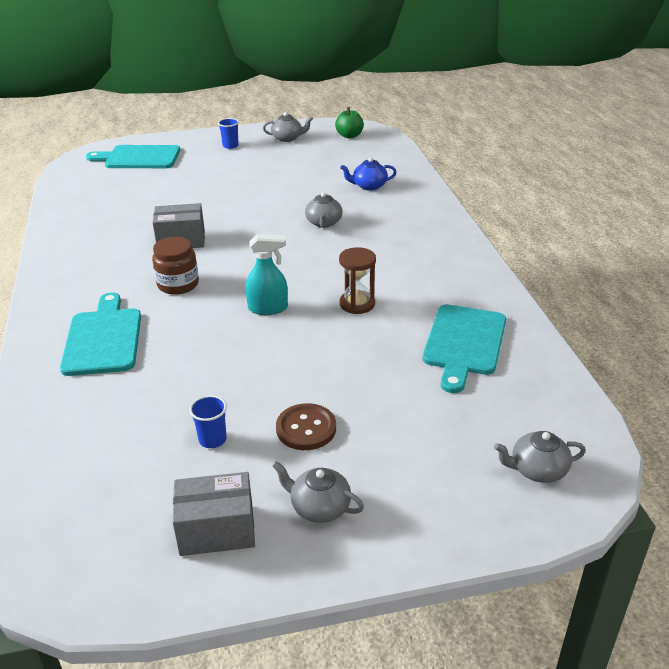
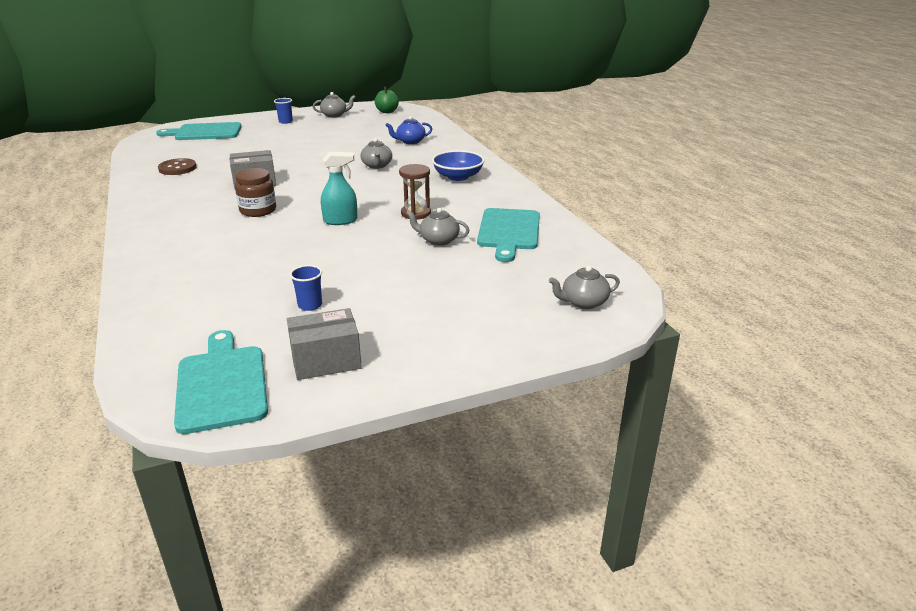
camera: 10 degrees left, 5 degrees down
(103, 338) = (198, 248): turquoise cutting board -> turquoise cutting board (222, 384)
(306, 428) = (389, 292): brown button -> brown button (177, 168)
(319, 507) = (411, 339): grey teapot -> grey teapot (438, 240)
(417, 248) = (458, 177): none -> blue bowl

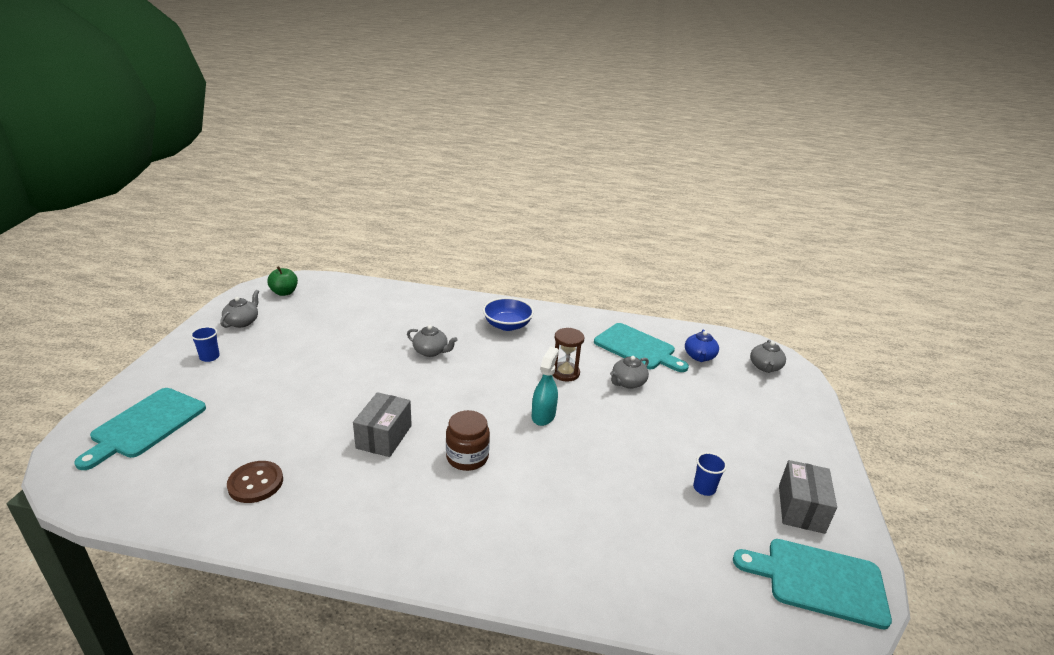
camera: 60 degrees left, 0 degrees up
(410, 141) = (391, 313): blue teapot -> blue teapot (699, 357)

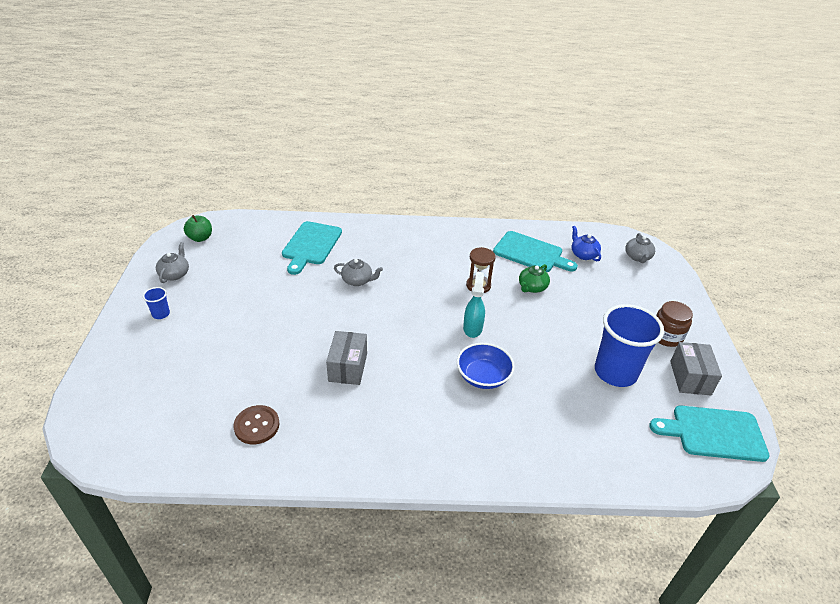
camera: 10 degrees left, 10 degrees up
(145, 425) = (135, 388): turquoise cutting board -> turquoise cutting board (311, 245)
(467, 457) = (423, 375): brown jar -> brown jar (666, 336)
(507, 325) = (415, 245): blue bowl -> blue bowl (483, 377)
(627, 383) = (532, 287): grey teapot -> green teapot
(699, 357) = (583, 254): blue teapot -> blue teapot turned 150 degrees clockwise
(704, 488) = (615, 372): blue cup -> blue cup, size x2.39

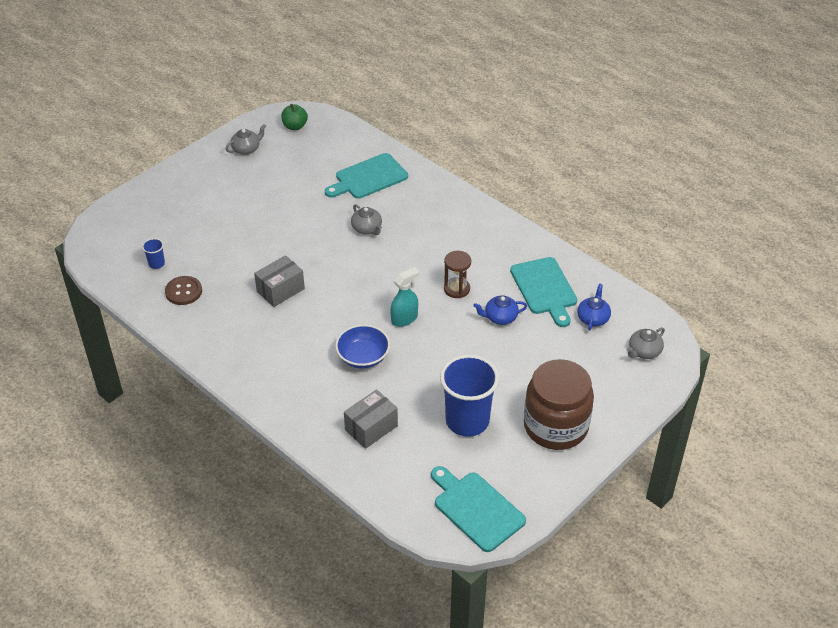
camera: 45 degrees right, 5 degrees up
(161, 314) = (207, 177): blue cup -> blue cup (156, 264)
(532, 287) = (500, 317): green teapot -> blue teapot
(666, 336) = (555, 426): brown jar -> brown jar, size x1.82
(690, 378) = (522, 466): grey box -> grey box (371, 428)

